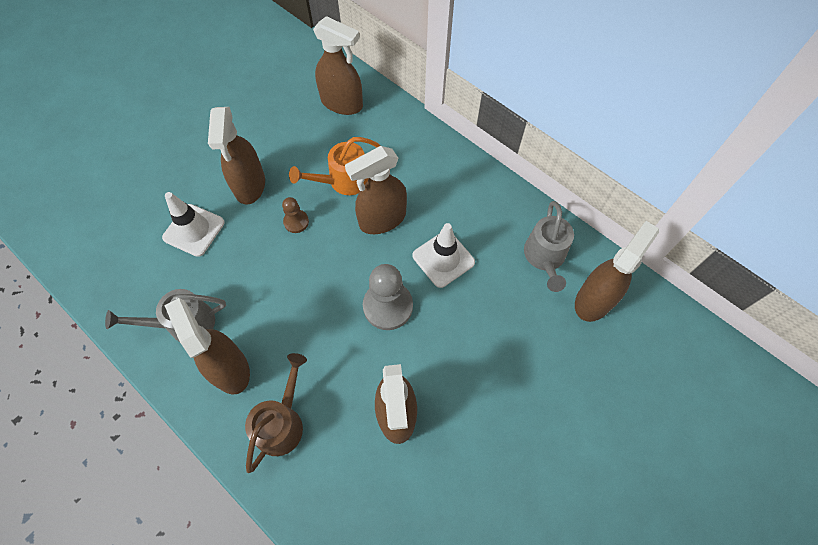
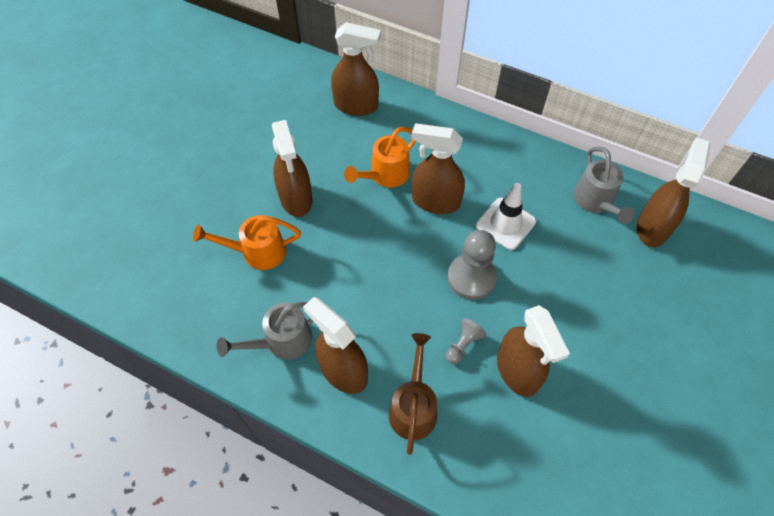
camera: 15 degrees left, 5 degrees down
(194, 230) = (257, 252): white traffic cone -> orange watering can
(296, 222) = (355, 222): brown pawn -> none
(353, 373) = (463, 345): none -> grey pawn
(382, 219) = (435, 201): brown spray bottle -> brown spray bottle turned 60 degrees clockwise

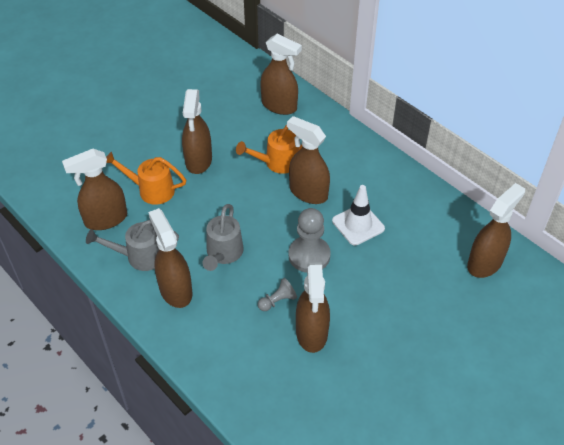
camera: 20 degrees right, 10 degrees down
(219, 307) = (105, 219): none -> brown spray bottle
(413, 406) = (217, 331): brown watering can -> none
(596, 202) = (444, 230): grey watering can -> grey watering can (223, 254)

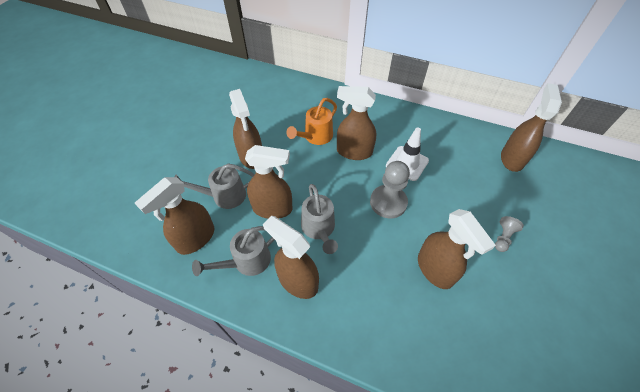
camera: 25 degrees left, 5 degrees up
(151, 190) = (223, 196): orange watering can -> grey watering can
(277, 301) = (389, 252): grey pawn -> grey pawn (503, 237)
(279, 106) = (290, 94): brown spray bottle -> brown spray bottle (273, 209)

